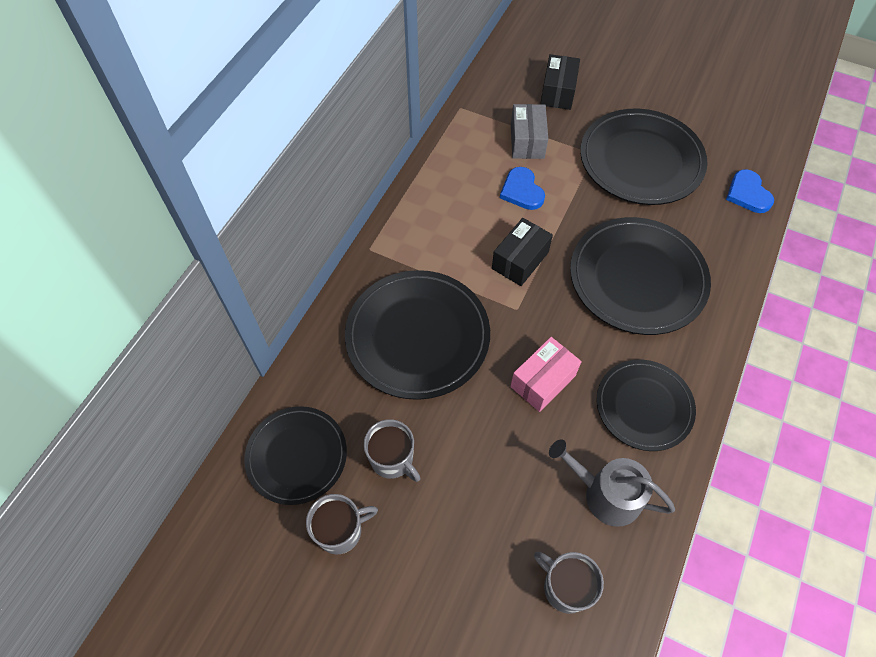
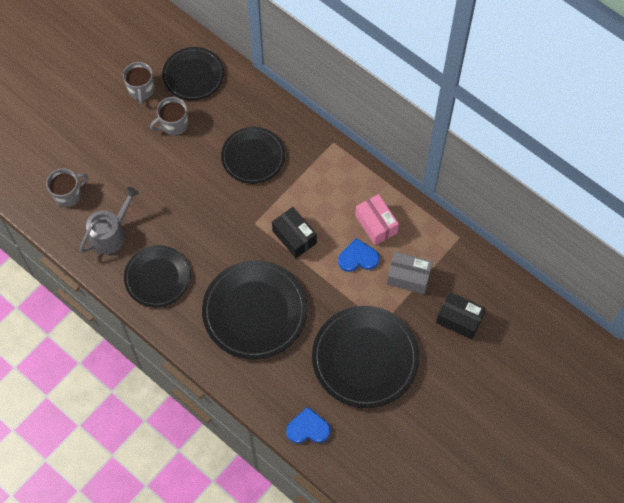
camera: 105 degrees right, 5 degrees up
(417, 336) = (253, 157): black plate -> black plate, size x0.64
(543, 381) = (196, 222): pink box -> pink box (376, 224)

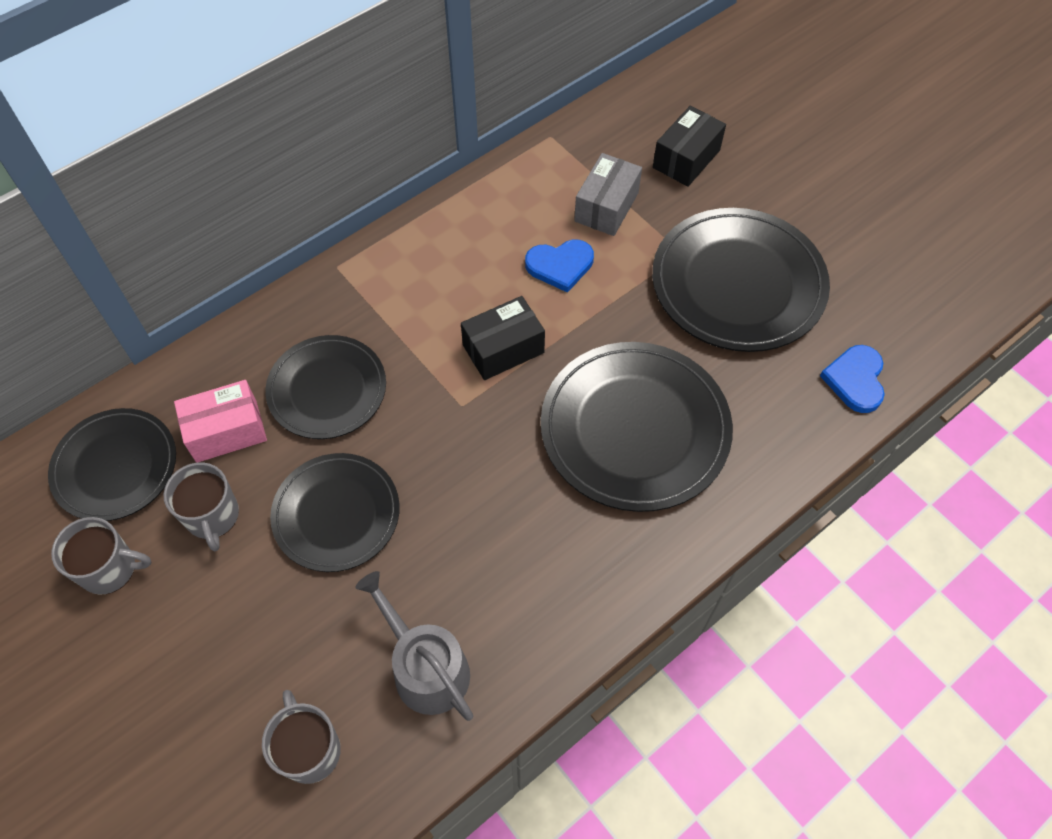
camera: 80 degrees left, 5 degrees down
(157, 277) = (540, 586): black plate -> black plate (336, 514)
(358, 258) = (560, 266): blue heart -> blue heart turned 105 degrees counterclockwise
(376, 224) = (505, 233): pink box -> pink box (226, 431)

